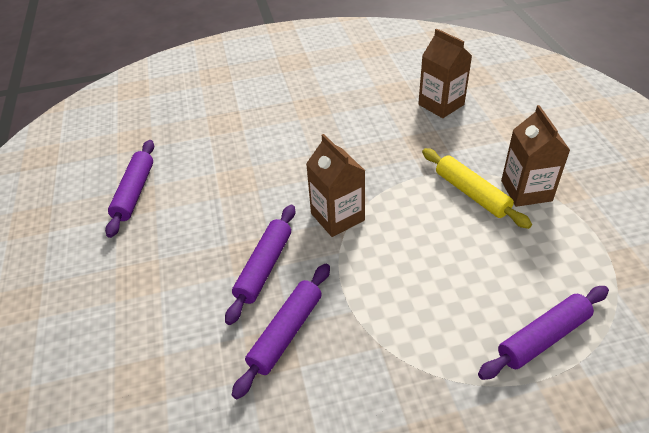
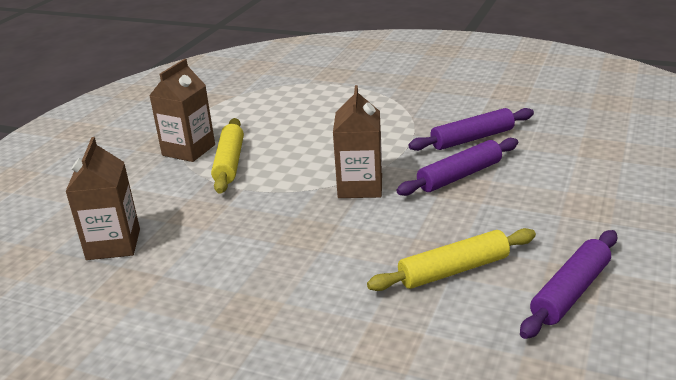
camera: 145 degrees left, 15 degrees down
(215, 177) = (454, 270): none -> yellow rolling pin
(543, 337) = (311, 93): purple rolling pin -> none

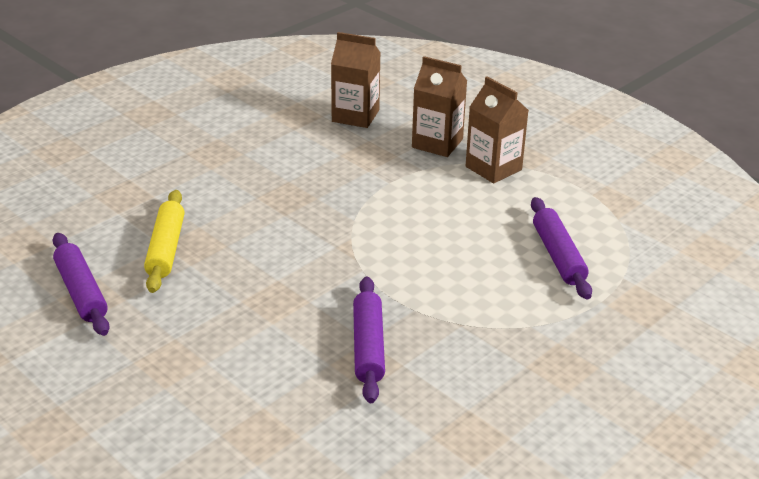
camera: 110 degrees right, 5 degrees up
(229, 163) = (447, 185): yellow rolling pin -> none
(360, 186) = (335, 242): brown carton -> brown carton (437, 143)
(459, 176) = (299, 306): purple rolling pin -> purple rolling pin (558, 255)

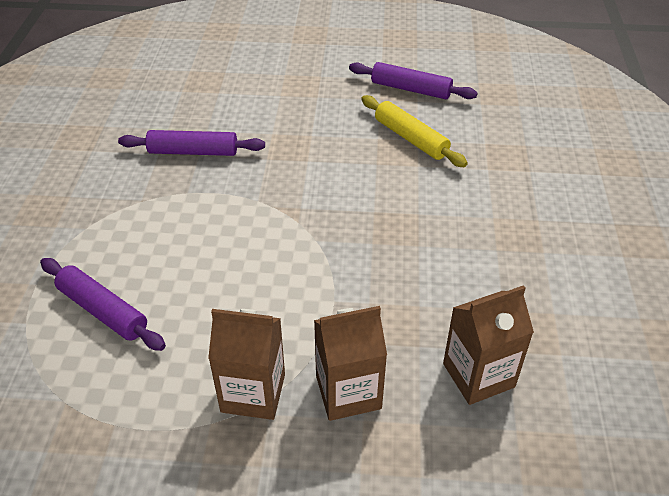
camera: 140 degrees right, 10 degrees up
(368, 347) = (193, 152): purple rolling pin -> purple rolling pin turned 45 degrees counterclockwise

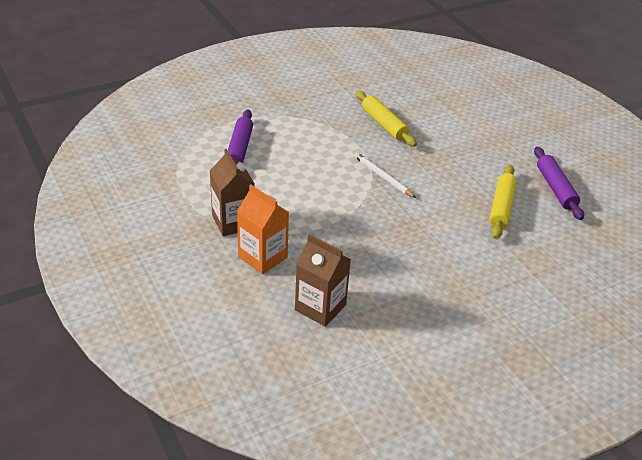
camera: 55 degrees right, 5 degrees down
(193, 152) = (384, 124): purple rolling pin -> yellow rolling pin
(287, 201) = (383, 177): none -> white pencil
(348, 392) = (263, 257): brown carton -> orange carton

